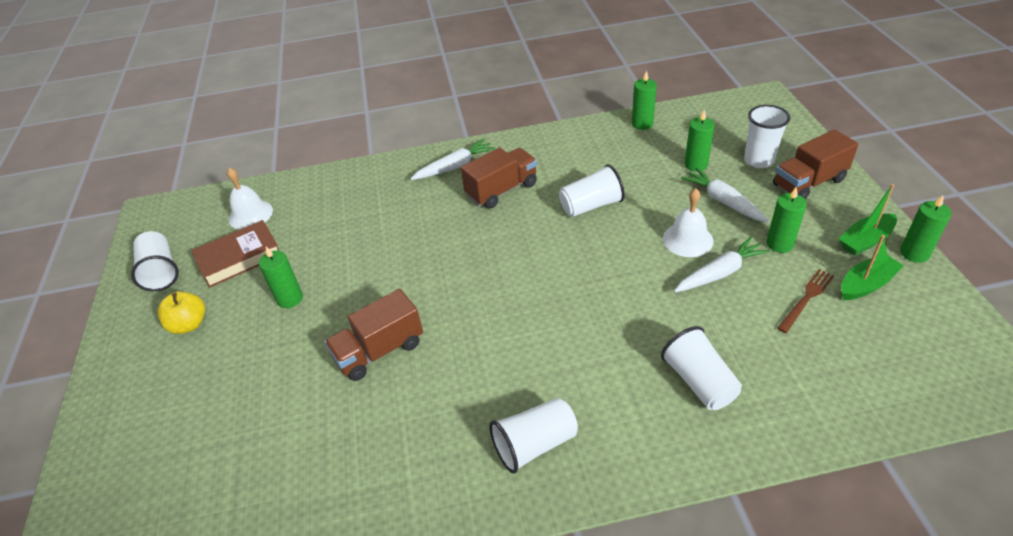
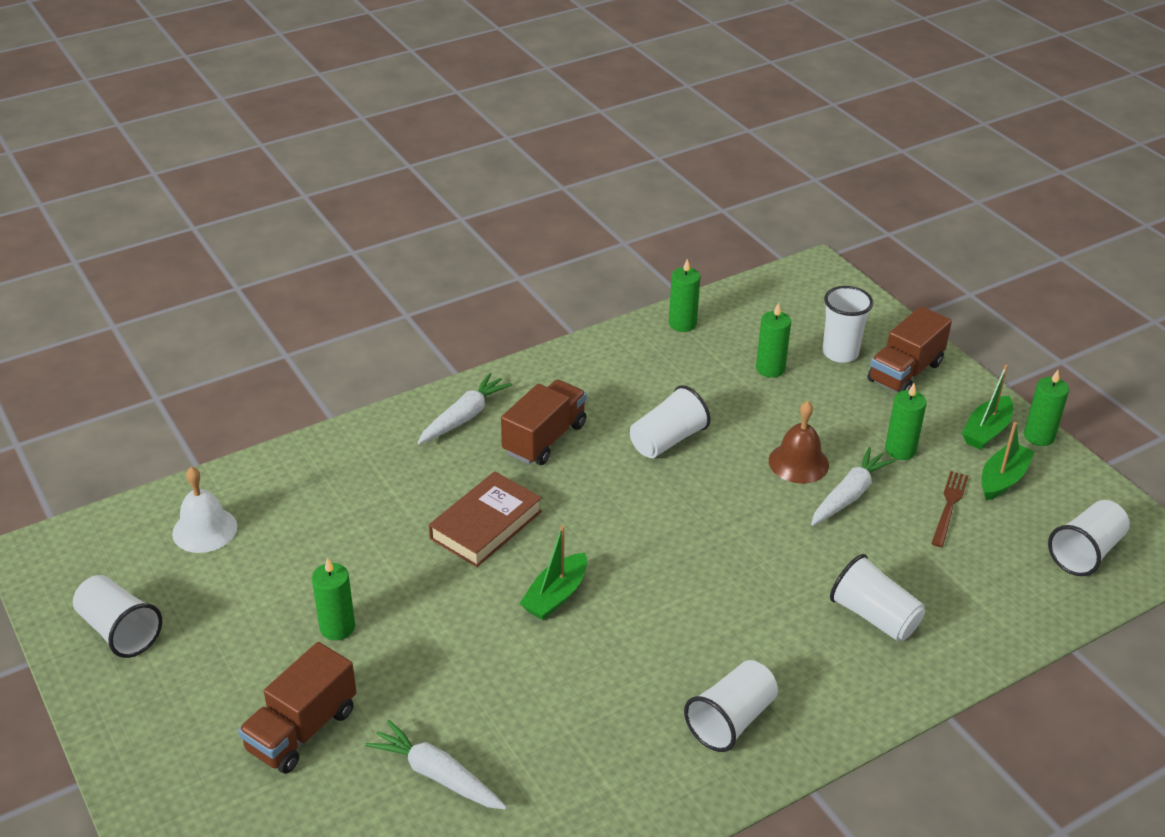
camera: 25 degrees left, 5 degrees down
(189, 324) = (214, 688): yellow apple -> none
(239, 258) = (228, 590): brown book -> brown book (486, 525)
(379, 351) = (495, 663): brown truck -> brown truck (302, 730)
(450, 308) = (555, 596): none -> green boat
(688, 239) = (798, 462): white bell -> brown bell
(723, 201) = (820, 410): white carrot -> white carrot (437, 775)
(927, 366) = (1085, 552): none -> white cup

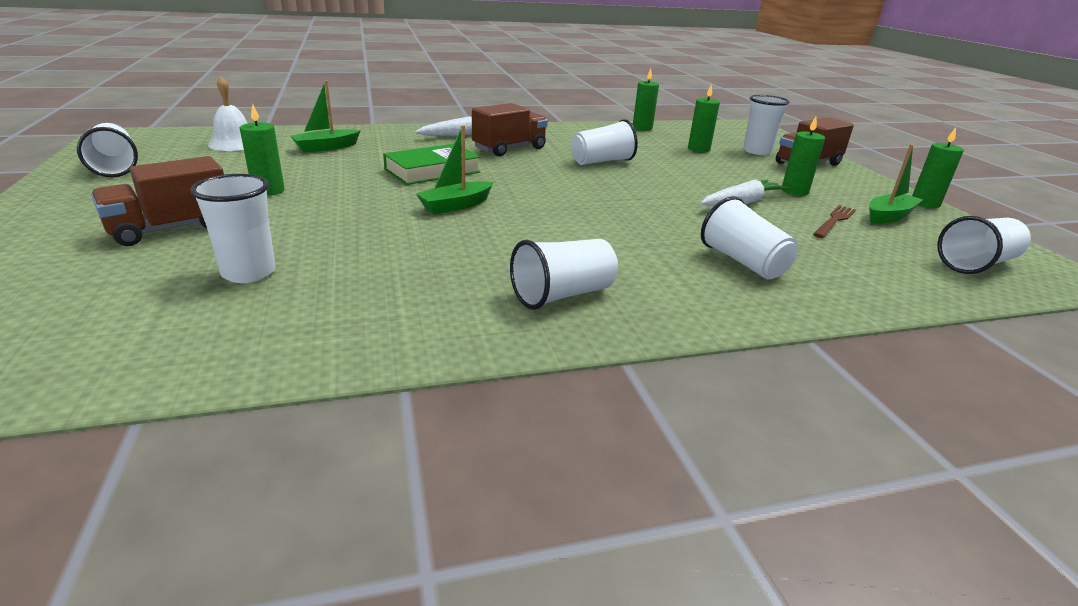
camera: 15 degrees right, 10 degrees down
(437, 775) = (249, 273): white carrot -> white cup
(486, 525) = (432, 171): brown book -> green book
(798, 462) = (703, 184): brown bell -> none
(986, 431) = (875, 194): green boat -> green boat (326, 147)

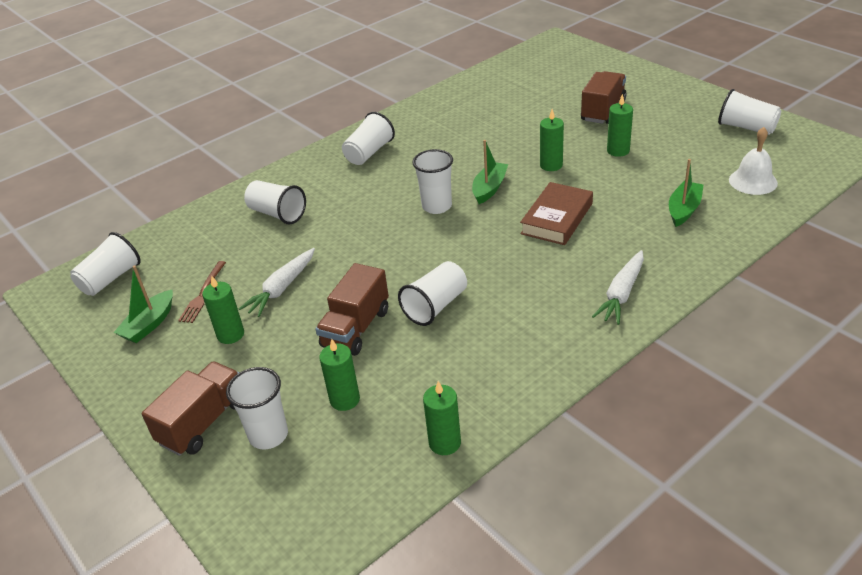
camera: 160 degrees right, 10 degrees up
(249, 273) = (521, 109): white cup -> white cup (437, 206)
(432, 171) = (557, 218): green book -> brown book
(509, 149) = (542, 288): brown truck -> brown truck (356, 328)
(925, 203) = (97, 372): green candle -> green candle (551, 165)

